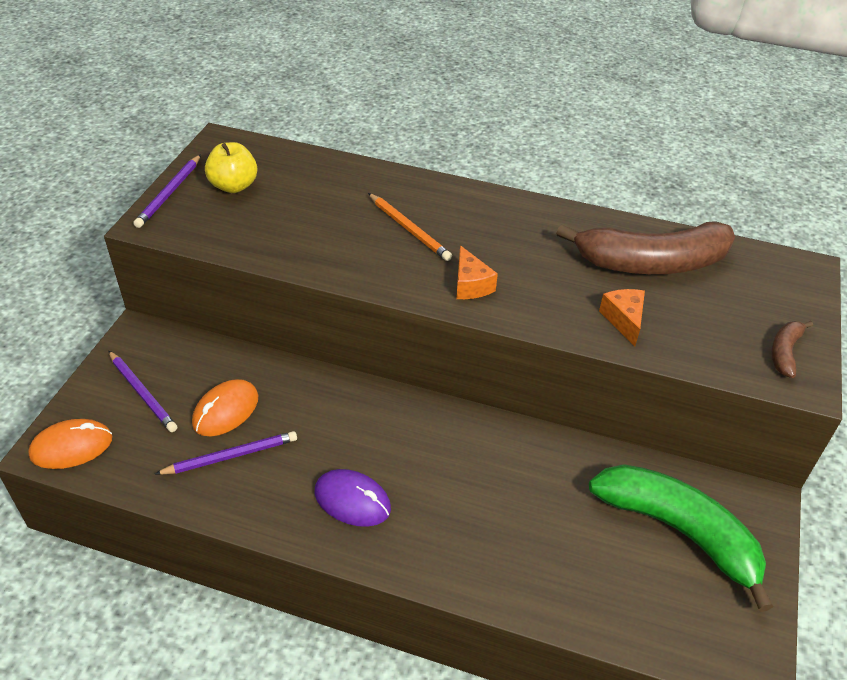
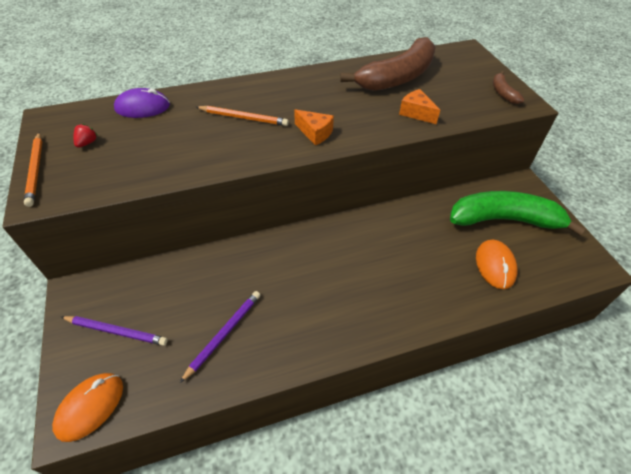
camera: 35 degrees left, 5 degrees up
(170, 193) = (36, 170): purple pencil -> orange pencil
(225, 410) = (192, 306): orange mouse -> orange mouse (495, 265)
(234, 186) = (87, 143): yellow apple -> red strawberry
(352, 500) = (329, 311): purple mouse -> purple mouse (143, 107)

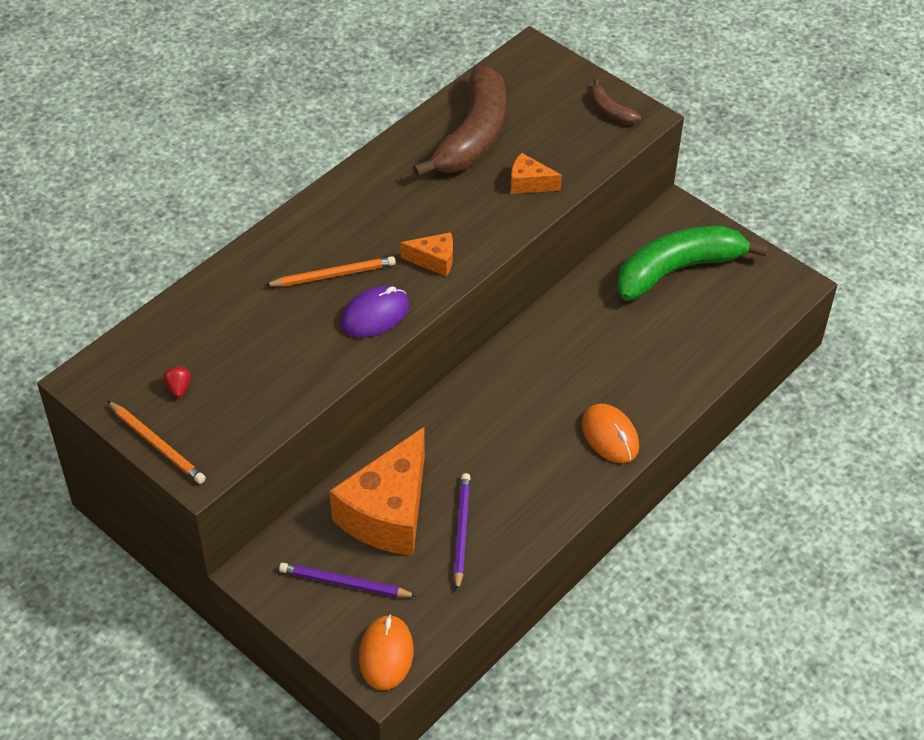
camera: 30 degrees left, 0 degrees up
(116, 331) = (345, 583): purple pencil -> purple pencil turned 150 degrees counterclockwise
(143, 107) = (193, 313): purple mouse -> purple mouse (375, 315)
(188, 294) = (388, 513): none -> orange cheese
(495, 265) = (693, 330): orange mouse -> orange mouse (610, 436)

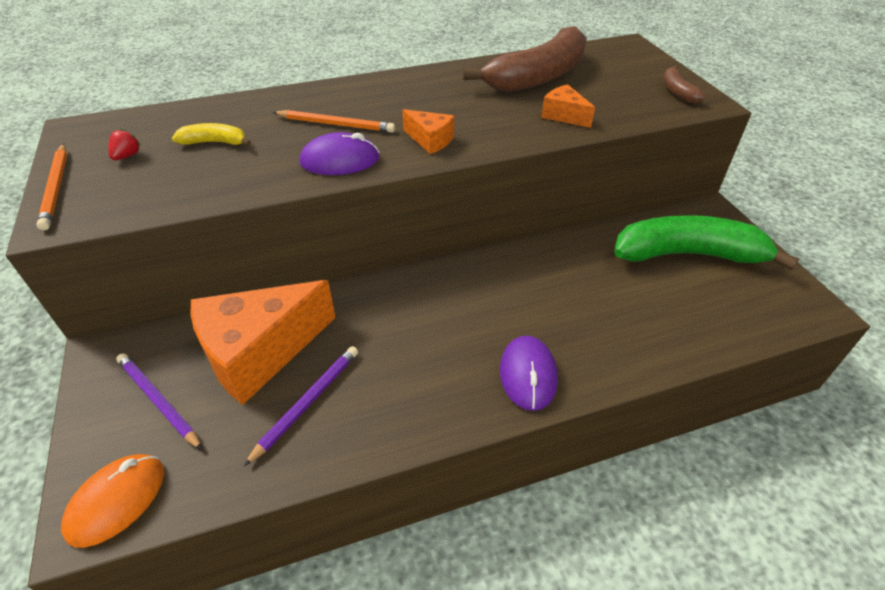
camera: 30 degrees right, 5 degrees down
(242, 340) = (215, 142): none -> yellow banana
(610, 436) = (528, 375): orange mouse -> purple mouse

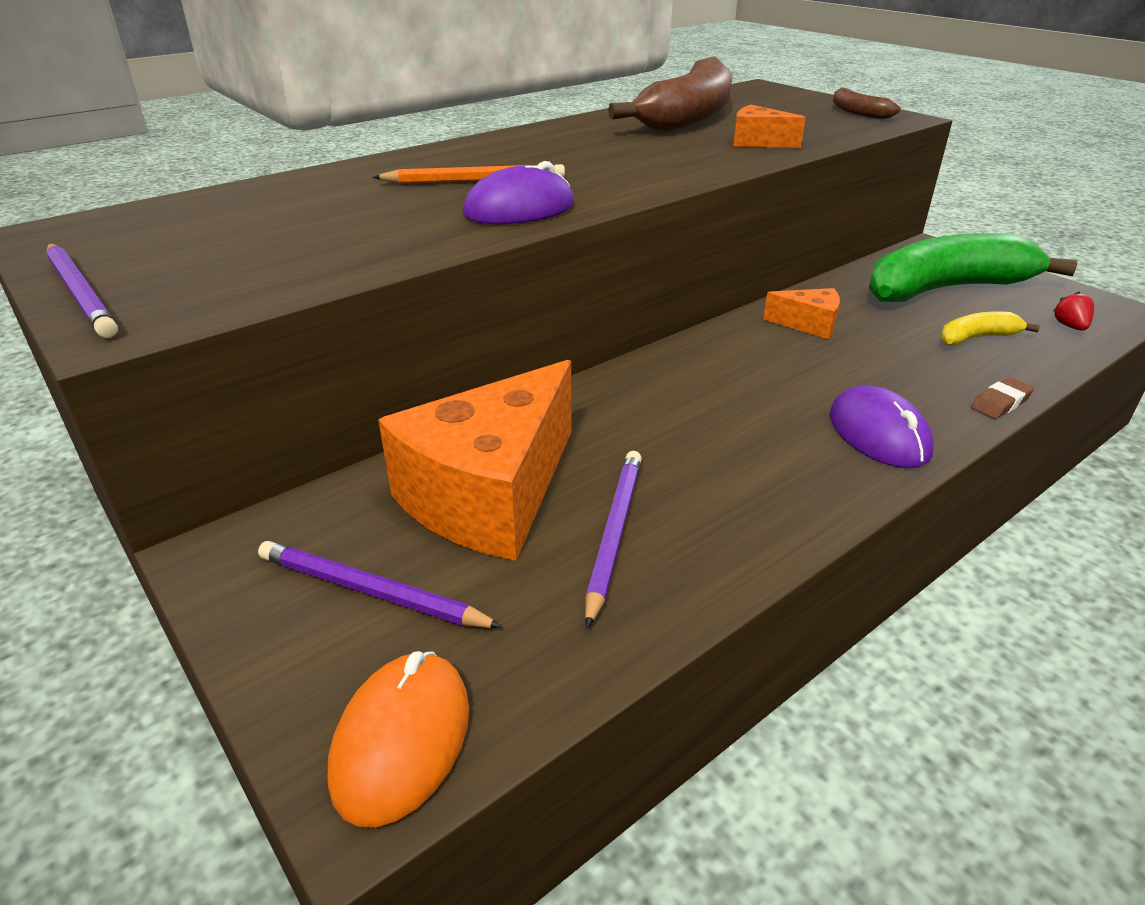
camera: 20 degrees left, 10 degrees down
(57, 188) = (81, 293): orange pencil -> purple pencil
(127, 156) = (176, 246): red strawberry -> red strawberry (1070, 326)
(215, 142) = (310, 216): yellow banana -> yellow banana (977, 338)
(430, 140) = (620, 178): orange cheese -> orange cheese (808, 325)
(638, 372) = (1000, 403): none -> brown eraser

